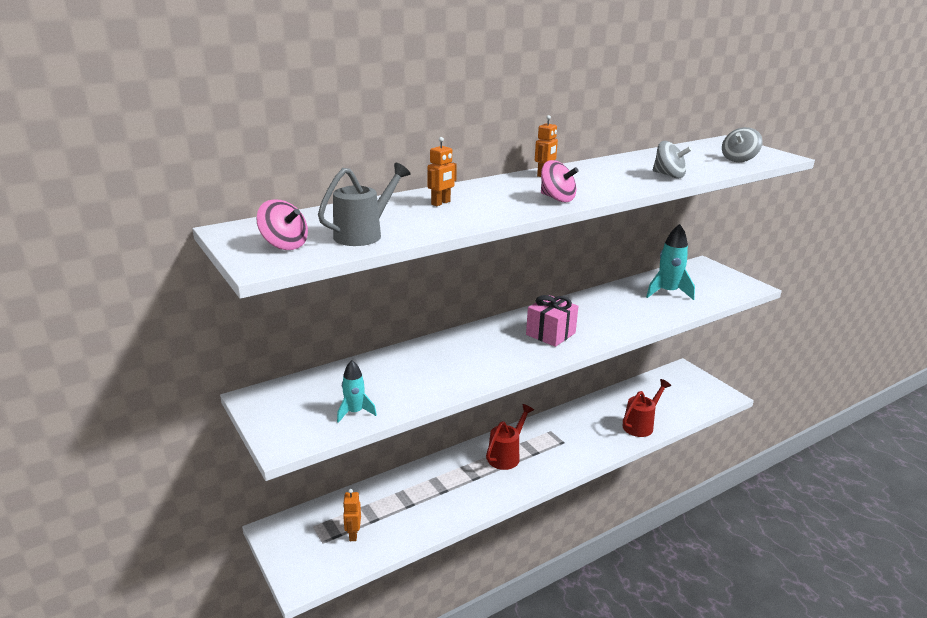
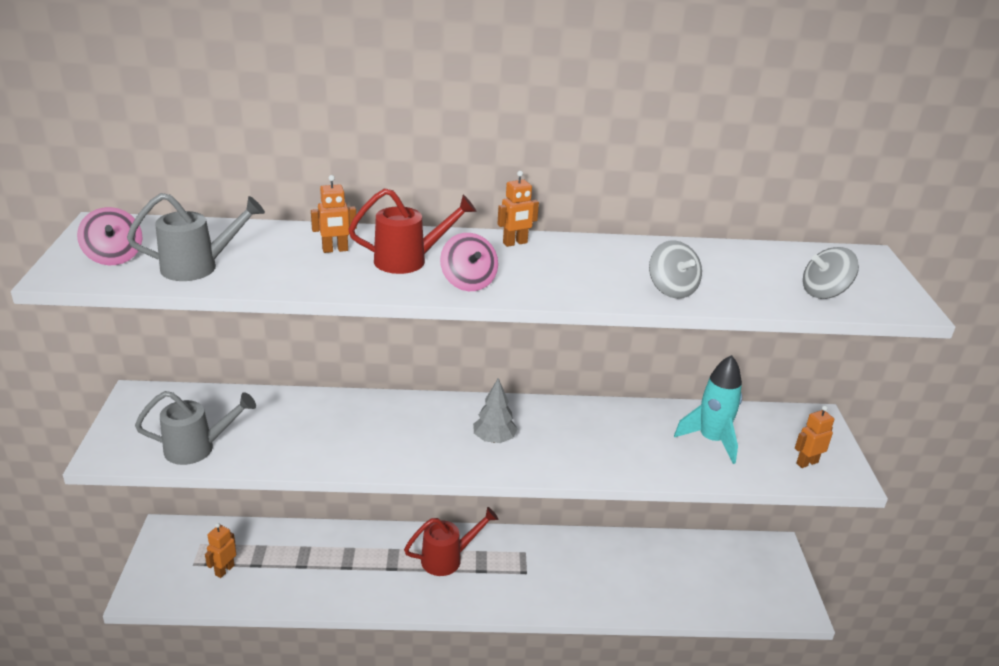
camera: 30 degrees right, 5 degrees up
(354, 412) = (197, 448): turquoise rocket -> grey watering can
(550, 334) = (494, 439): pink gift -> grey tree
(641, 425) = (640, 595): red watering can -> red watering can (409, 260)
(726, 287) = (806, 463): none -> orange robot

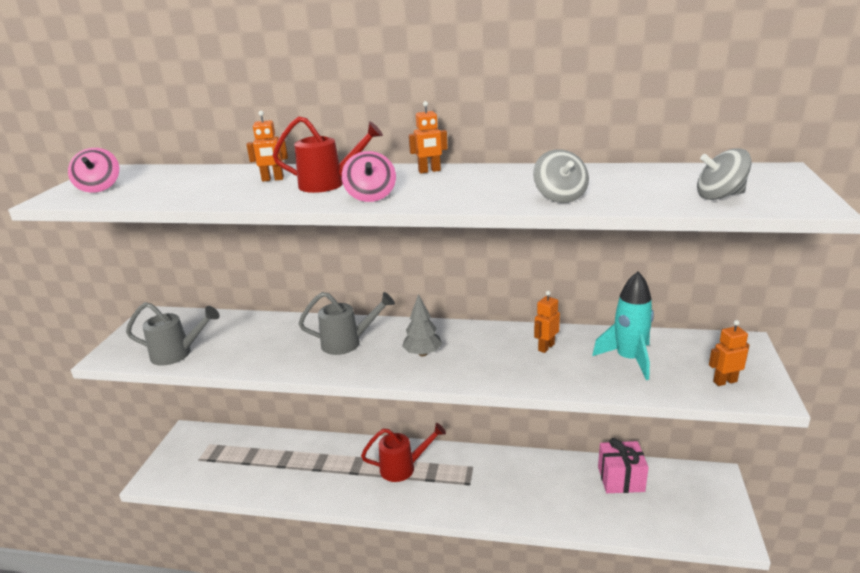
camera: 15 degrees right, 5 degrees down
(198, 267) = (157, 192): grey watering can -> grey watering can (347, 343)
(224, 570) = (220, 465): orange robot -> orange robot (546, 347)
(683, 556) = (621, 479): none -> pink gift

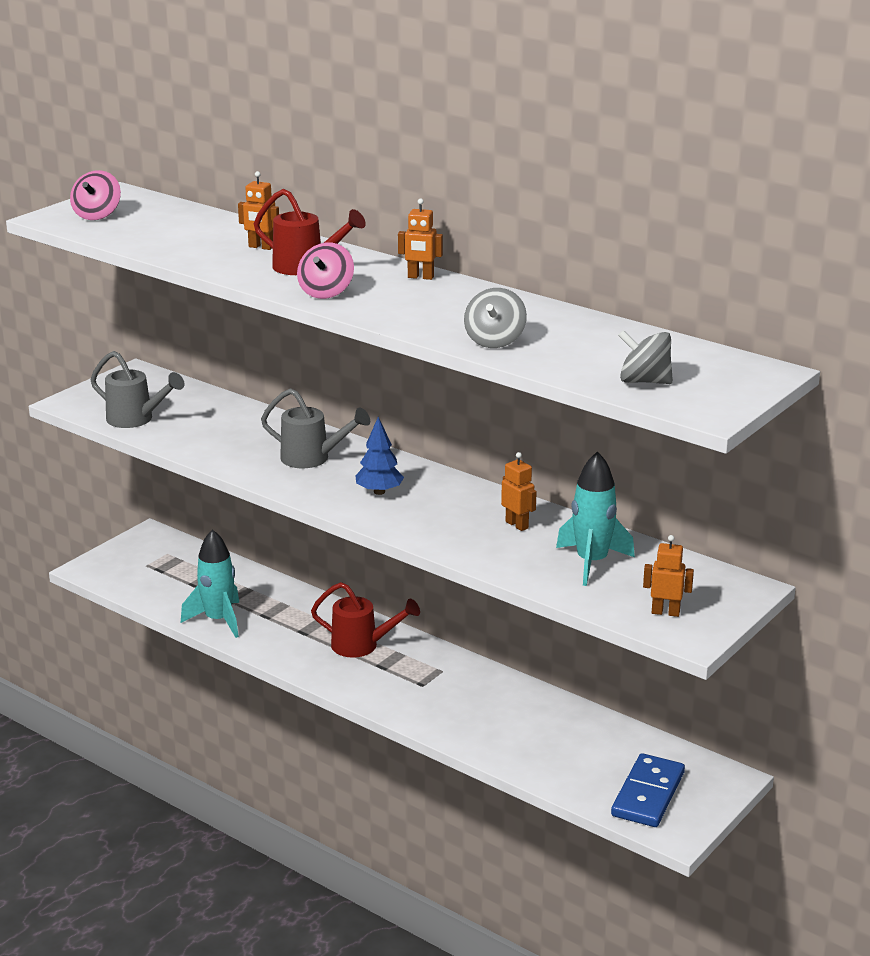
camera: 25 degrees right, 0 degrees up
(283, 486) = (218, 620): none -> turquoise rocket
(422, 353) = (379, 492): grey tree -> blue tree
(546, 347) = (517, 525): orange robot -> orange robot turned 75 degrees clockwise
(621, 479) = (605, 740): pink gift -> none
(687, 512) = (648, 794): none -> blue domino

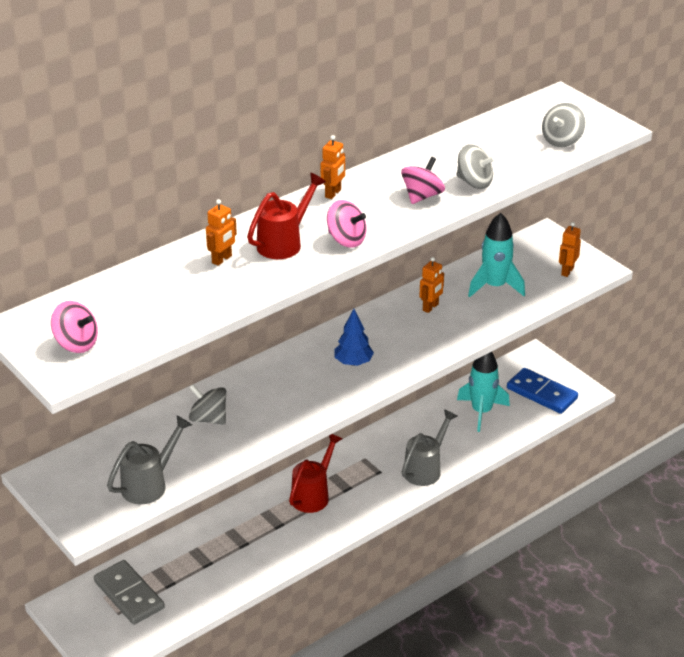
camera: 75 degrees left, 10 degrees up
(173, 566) = (129, 595): none -> grey domino
(218, 620) = (238, 575): turquoise rocket -> turquoise rocket (481, 412)
(247, 431) = (208, 418): none -> grey spinning top
(312, 459) = (280, 389): grey watering can -> grey watering can (425, 469)
(443, 318) = (422, 196): none -> pink spinning top
(517, 525) = (430, 307): orange robot -> orange robot turned 150 degrees clockwise

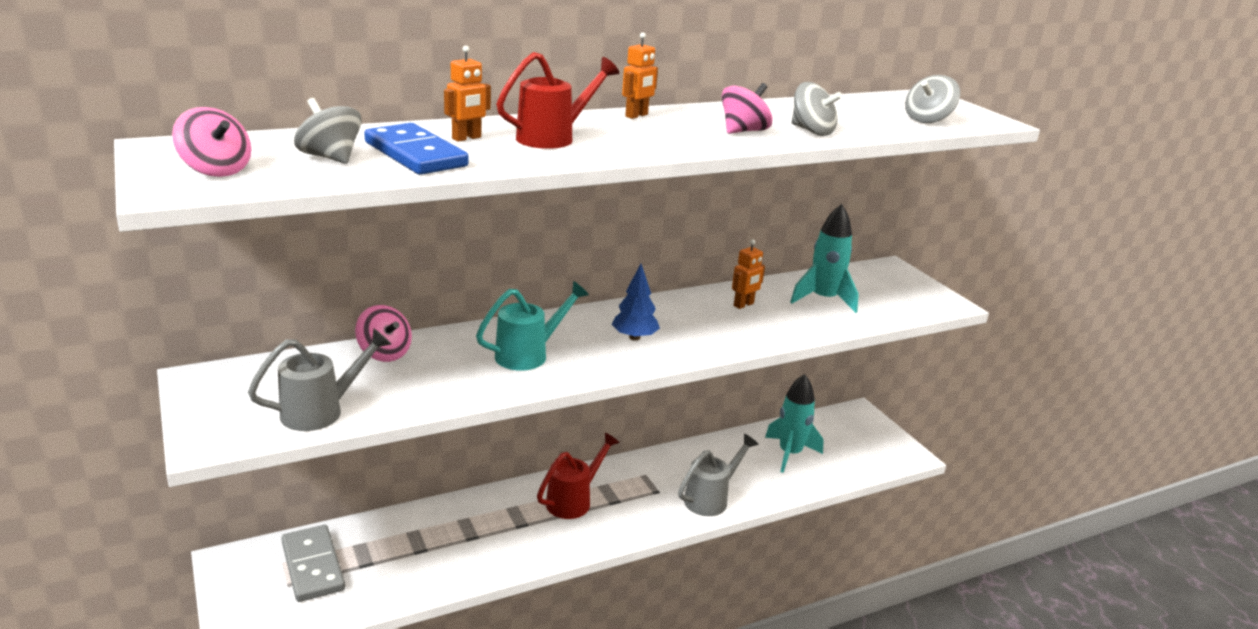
camera: 10 degrees right, 10 degrees down
(208, 418) = (436, 359): grey spinning top -> grey spinning top (330, 158)
(277, 398) = (528, 354): none -> turquoise watering can
(346, 240) = (631, 146): pink spinning top -> pink spinning top (384, 353)
(542, 393) = (862, 448): blue domino -> blue domino (415, 154)
(567, 271) = (910, 300): orange robot -> none

